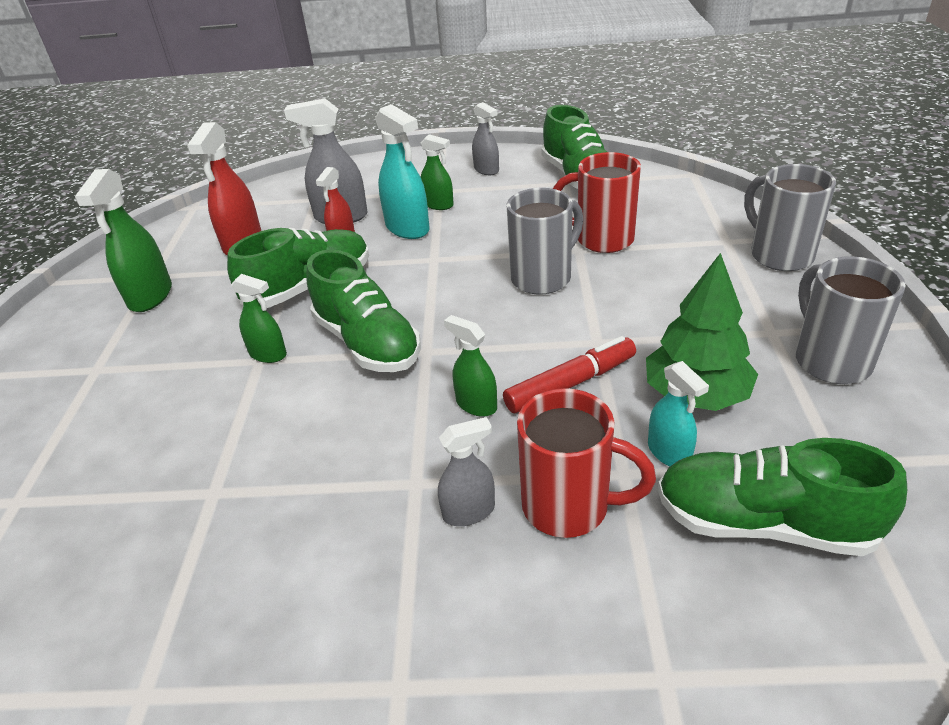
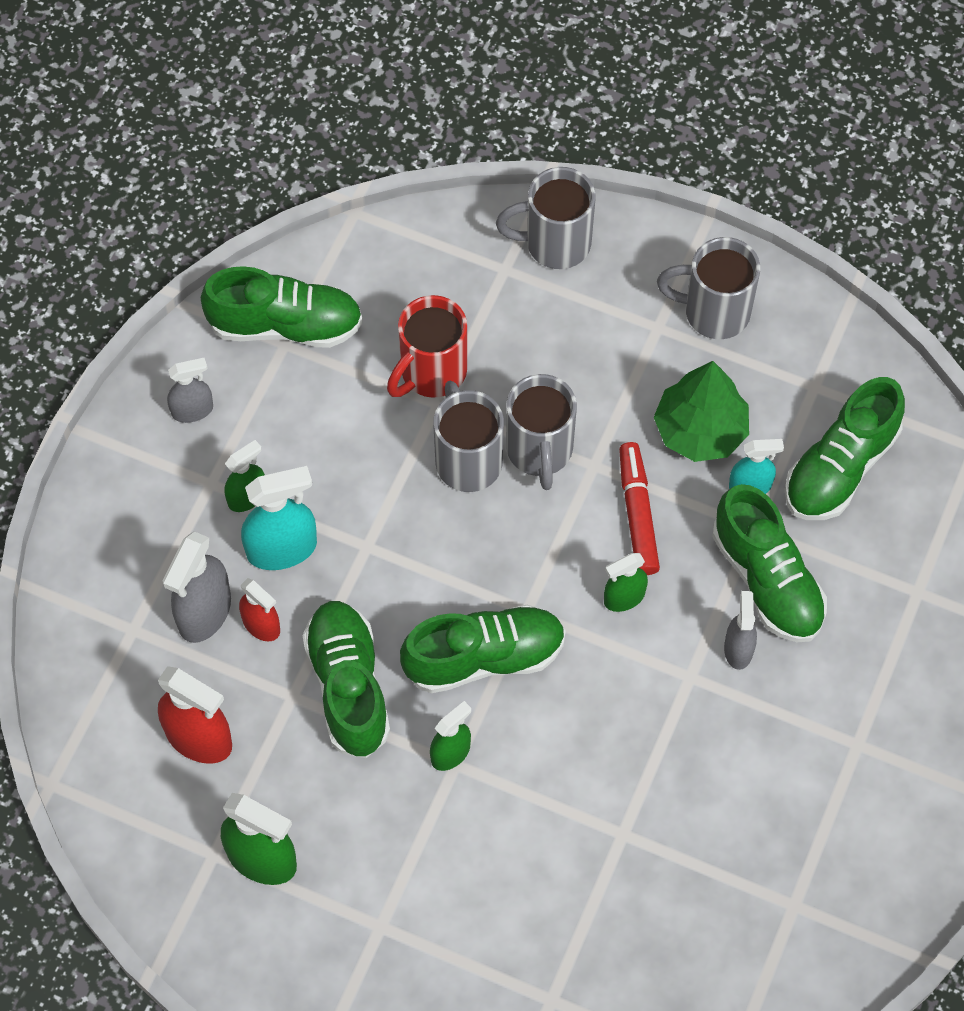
camera: 70 degrees left, 25 degrees up
(569, 506) = (767, 579): red mug -> green shoe
(583, 309) = (539, 451): none -> grey mug

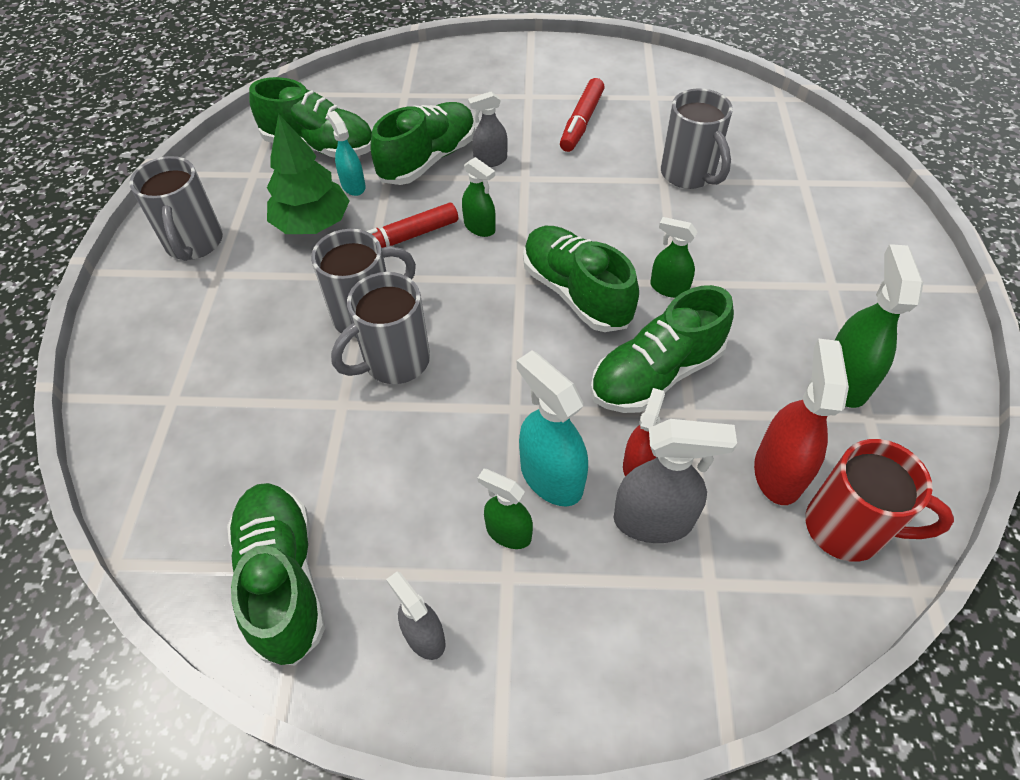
camera: 110 degrees left, 10 degrees down
(431, 373) = (308, 420): red mug -> red mug (848, 528)
(555, 243) = (135, 369): grey mug -> grey mug (689, 175)
(773, 787) = (581, 122): none -> red marker

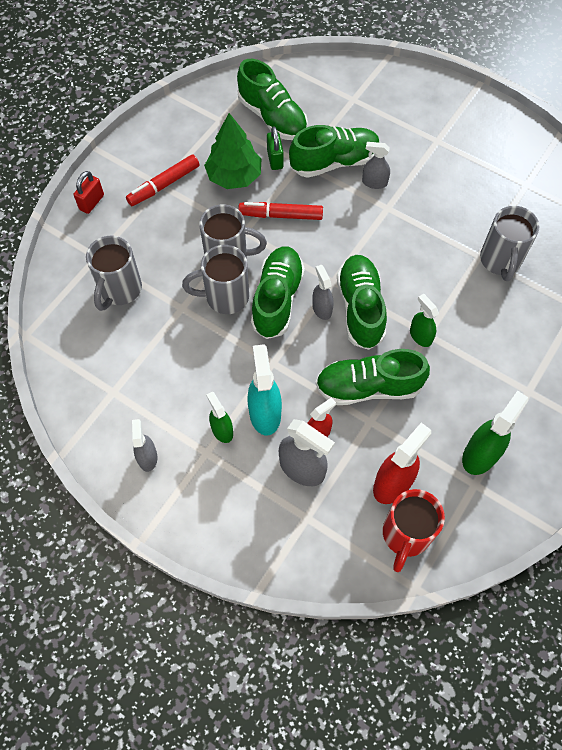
camera: 30 degrees right, 10 degrees up
(125, 336) = (92, 202): none -> red padlock
(194, 244) = (159, 156): grey mug -> grey mug (119, 290)
(283, 579) = (98, 389): green shoe -> green shoe (277, 299)
(353, 186) = (275, 159): turquoise spray bottle -> green padlock
(480, 227) = (333, 231): green spray bottle -> none
(529, 315) = (322, 308): none -> grey spray bottle
(581, 122) = (458, 181): red marker -> red marker (164, 185)
(848, 528) = (405, 535): red mug -> red mug turned 60 degrees clockwise

